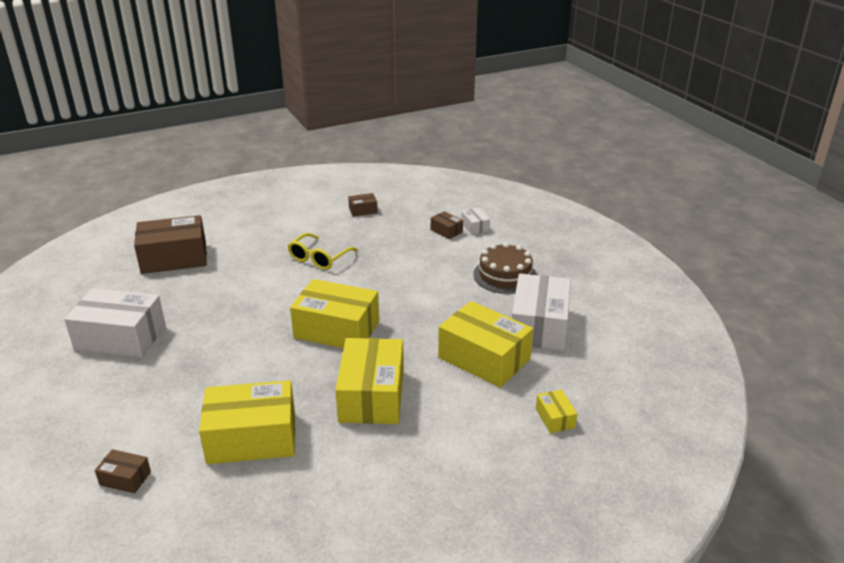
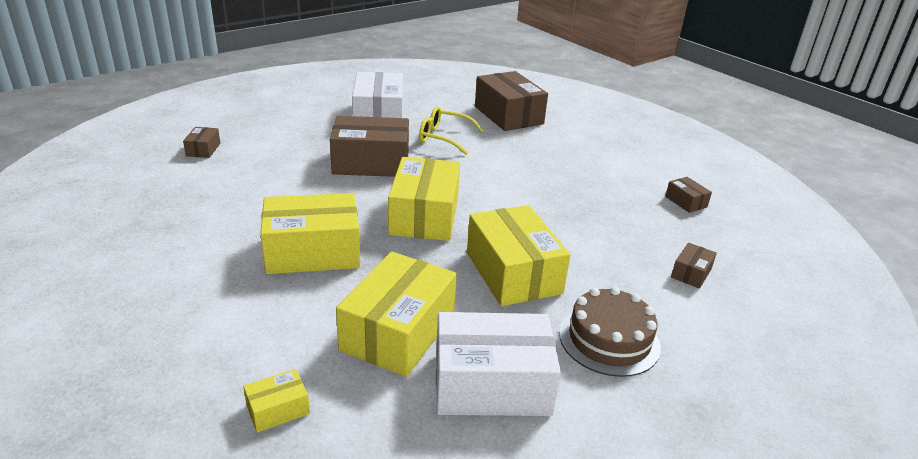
camera: 75 degrees right, 0 degrees up
(227, 351) = (371, 163): none -> brown box
(252, 438) = (248, 194): yellow box -> yellow box (513, 273)
(319, 258) = (556, 187): yellow glasses -> yellow glasses (443, 137)
(475, 227) = (725, 299): white box -> none

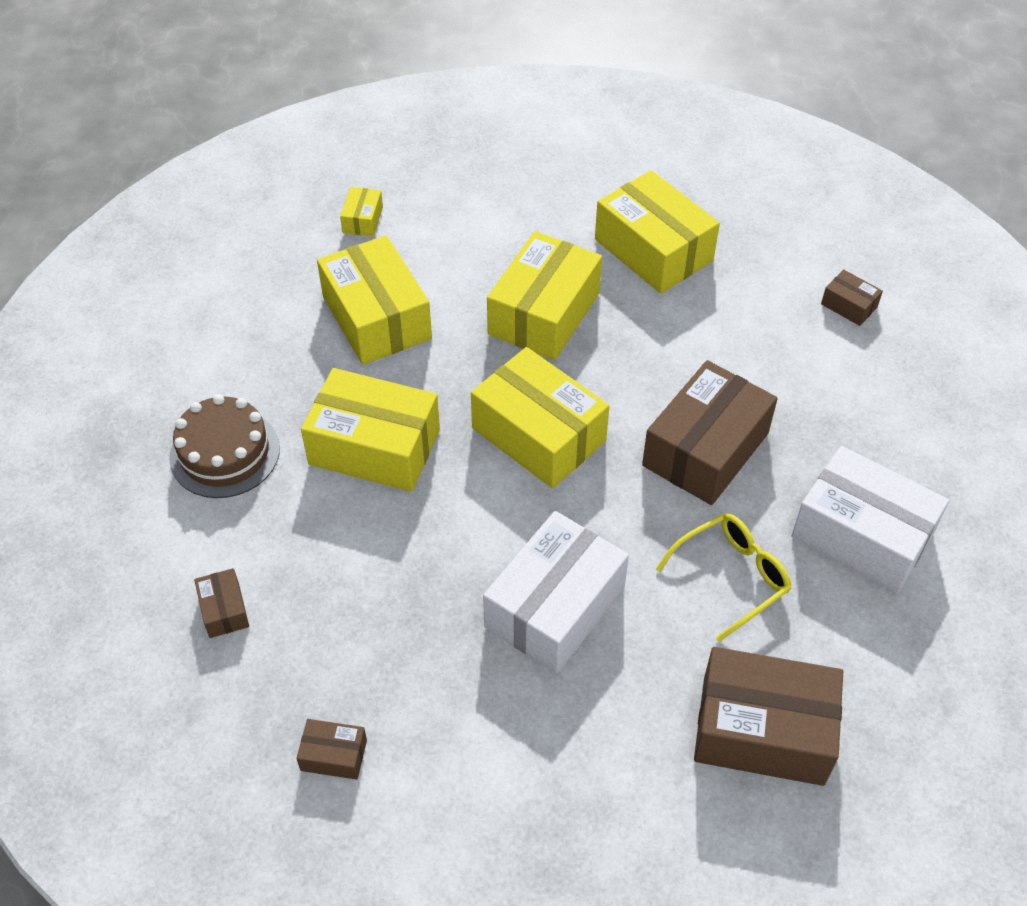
camera: 130 degrees right, 20 degrees up
(198, 229) = (653, 250): none -> yellow box
(491, 384) = (265, 341): white box -> white box (555, 607)

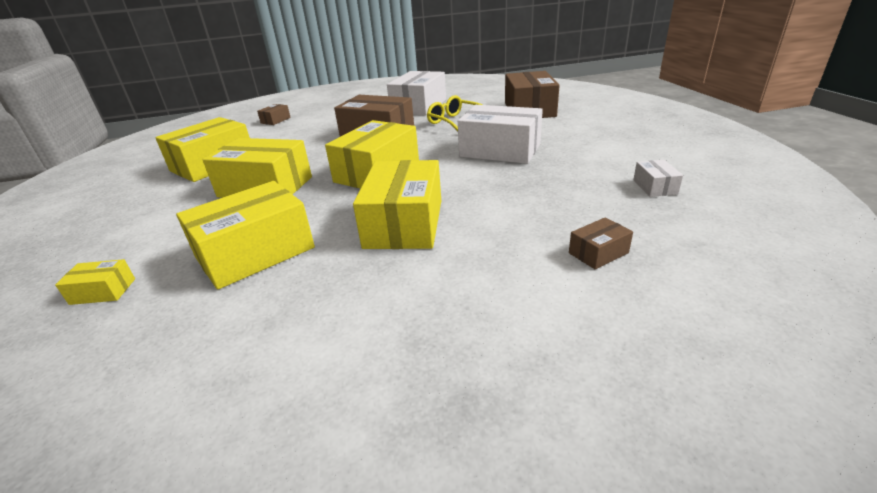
camera: 100 degrees left, 20 degrees down
(225, 453) = (436, 299): brown cake -> none
(334, 755) = (655, 187): brown box -> white box

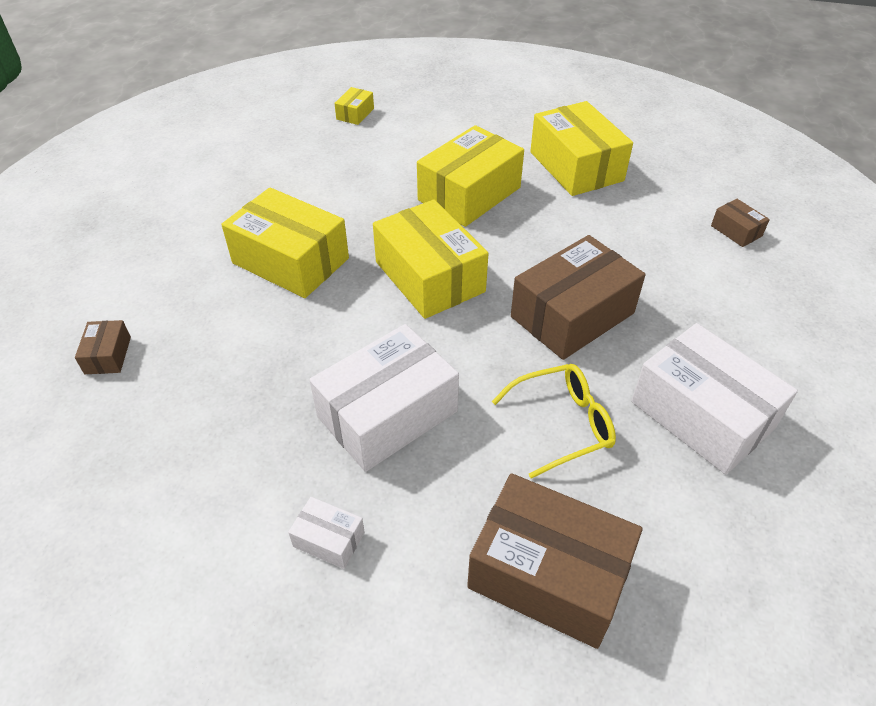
camera: 115 degrees right, 15 degrees up
(255, 252) = (335, 175): yellow box -> none
(655, 187) = (132, 495): white box -> white box (329, 539)

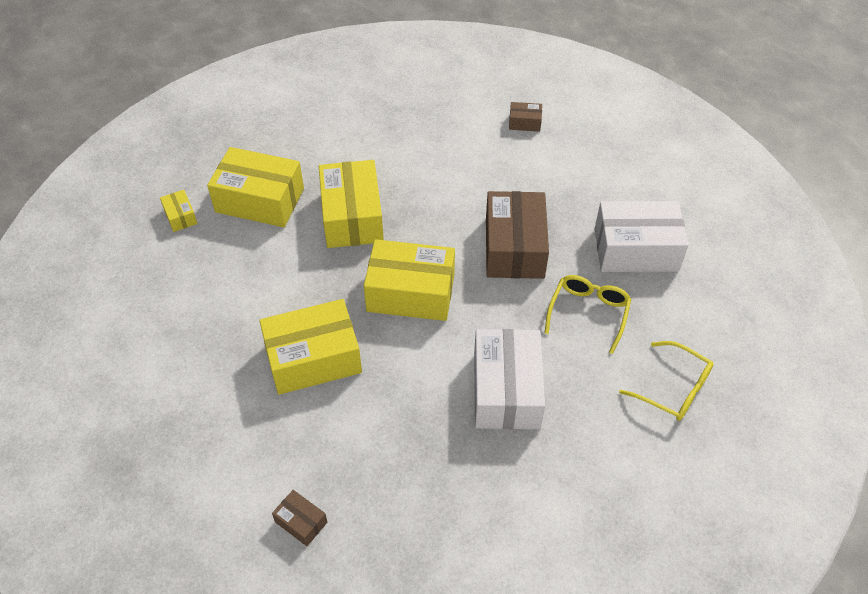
camera: 50 degrees left, 5 degrees up
(329, 539) = (572, 476): white box -> none
(548, 574) = (674, 389): brown box -> yellow glasses
(576, 166) = (387, 144): yellow box -> yellow box (260, 200)

